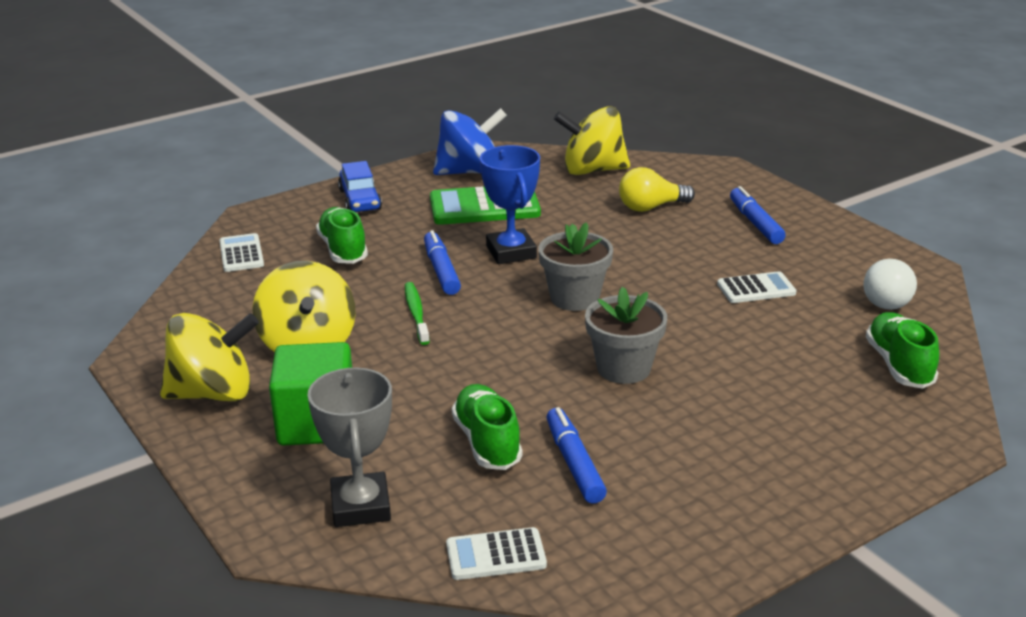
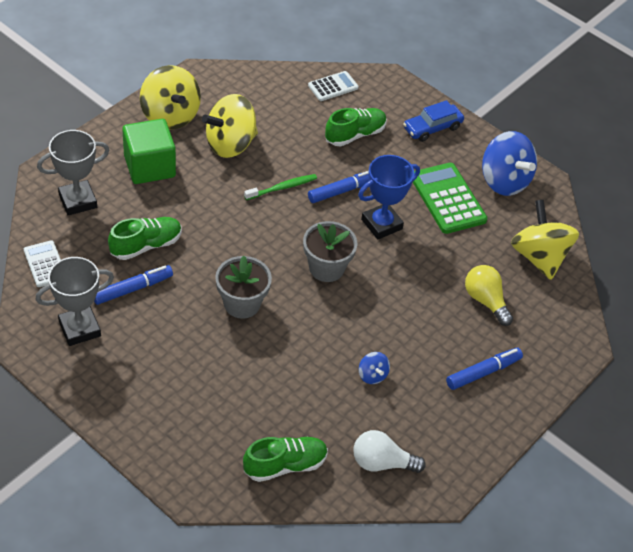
camera: 70 degrees right, 20 degrees up
(647, 525) = (79, 329): none -> grey trophy
(756, 289) = (372, 375): white calculator -> blue spinning top

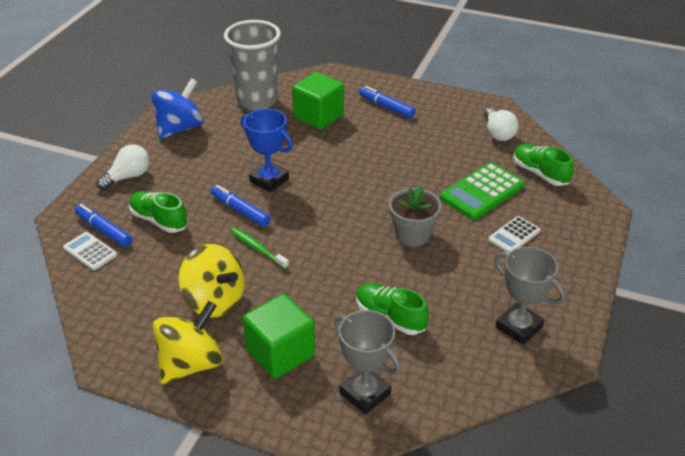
camera: 105 degrees left, 10 degrees down
(45, 264) = (466, 384): white calculator -> white calculator (514, 235)
(133, 289) = (447, 308): blue marker -> blue marker (104, 230)
(326, 268) = (339, 198): grey flower pot -> none
(372, 375) = (429, 152): blue spinning top -> none
(432, 128) = (128, 177): blue car -> white light bulb
(448, 199) = (217, 152): green calculator -> green calculator (482, 192)
(485, 301) = (318, 116): yellow light bulb -> green cube
(539, 257) = (257, 101): yellow spinning top -> grey cup

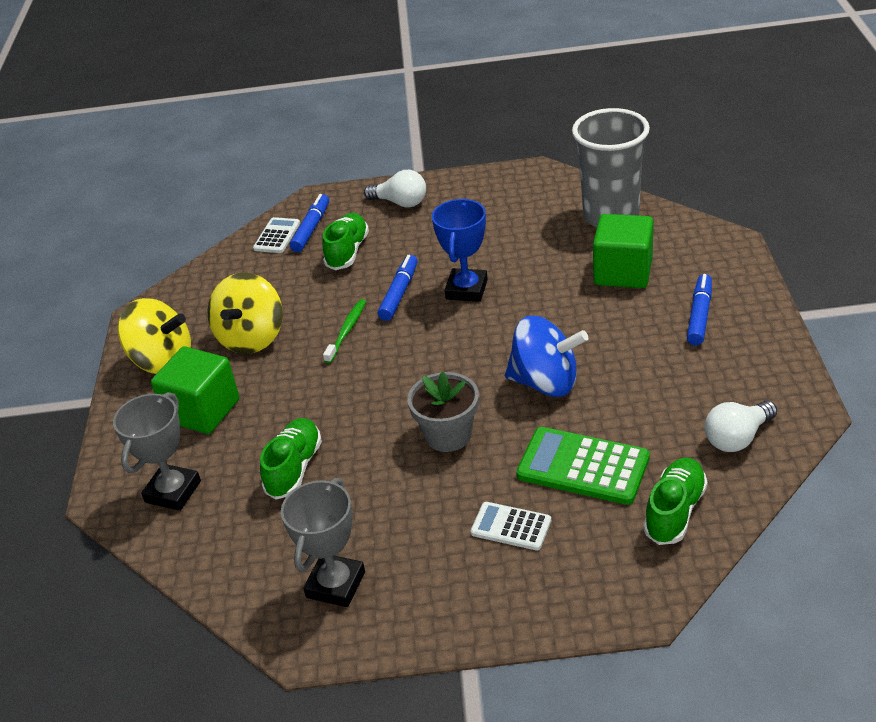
camera: 70 degrees right, 0 degrees up
(180, 128) = (508, 193): blue spinning top -> blue spinning top (545, 382)

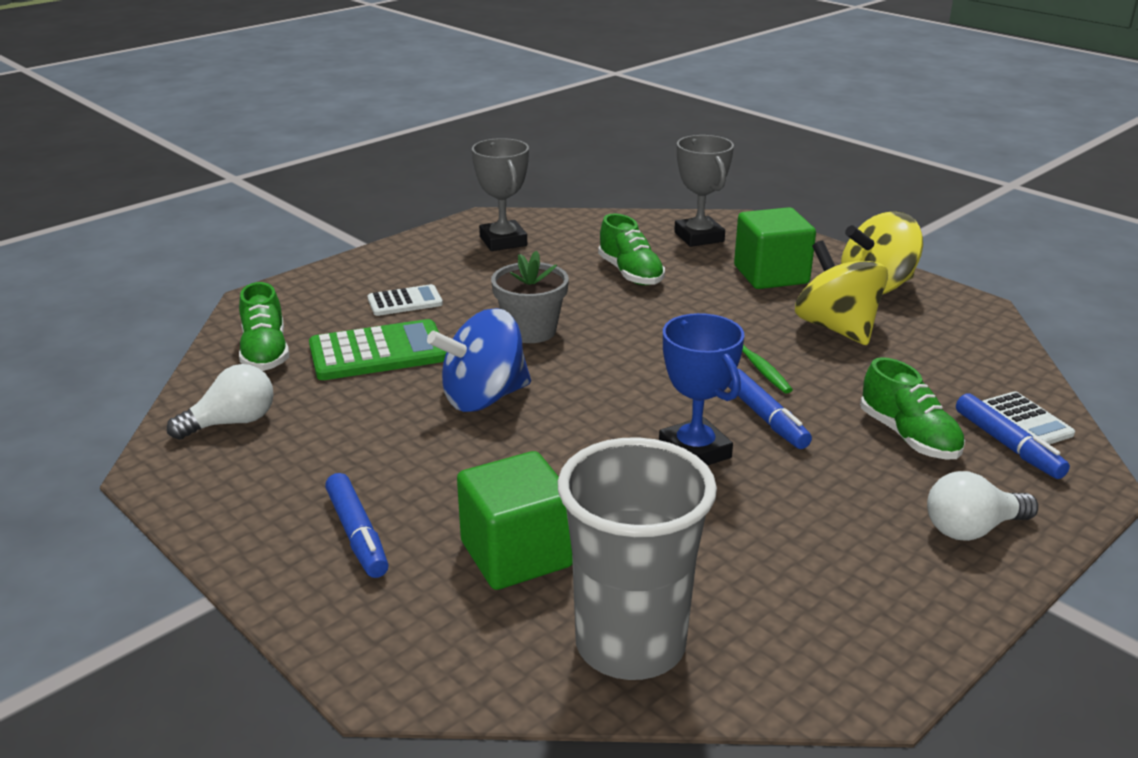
camera: 135 degrees right, 10 degrees down
(737, 438) = (232, 423): white light bulb -> white light bulb turned 45 degrees clockwise

